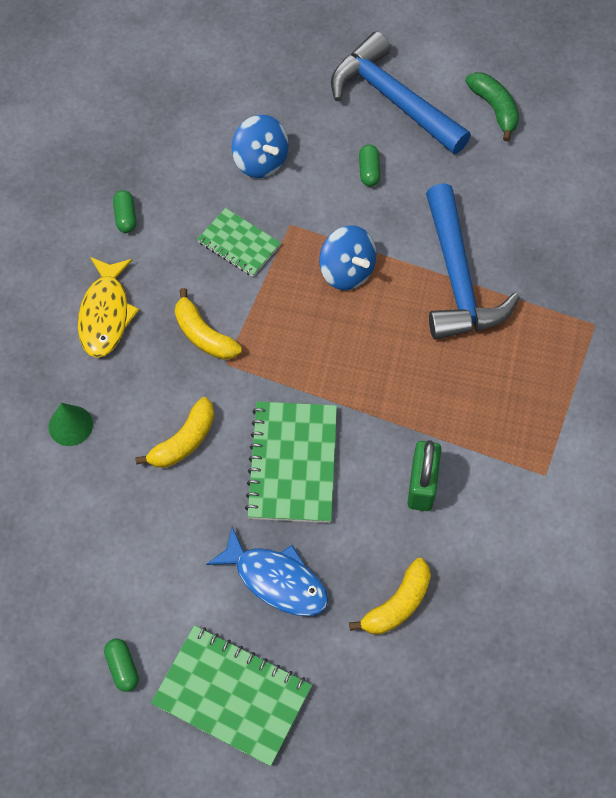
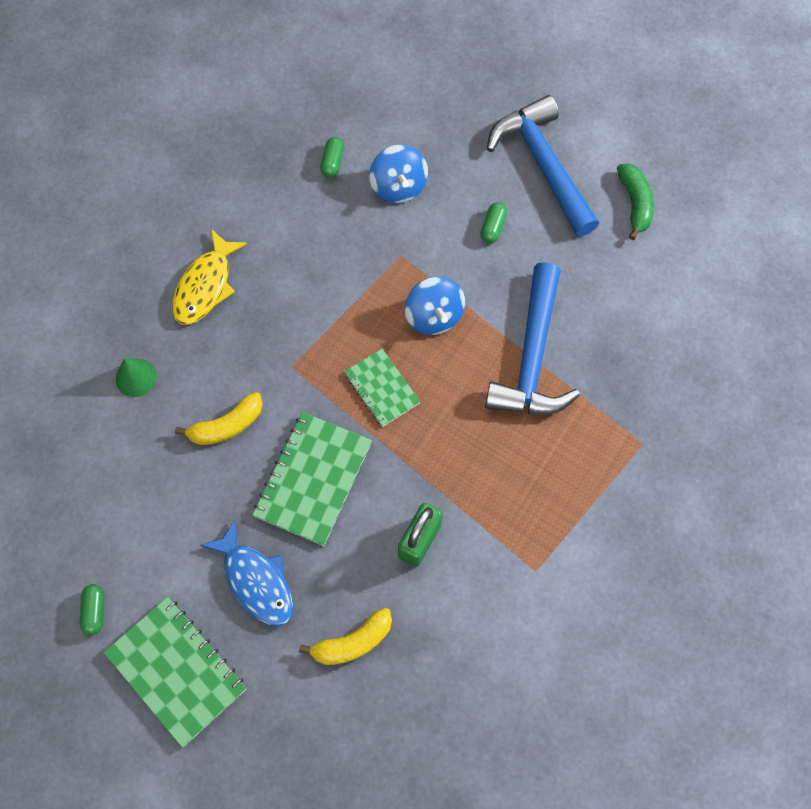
camera: 20 degrees right, 5 degrees up
(126, 217) = (258, 201): green capsule -> green capsule (332, 162)
(203, 335) = (283, 333): yellow banana -> none
(239, 244) = (347, 259): green notebook -> green notebook (381, 388)

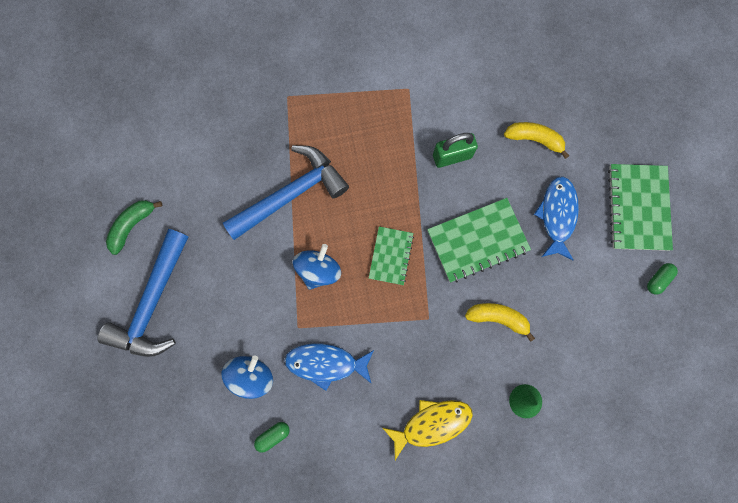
camera: 135 degrees left, 10 degrees up
(346, 250) = (326, 363): none -> blue fish
(493, 227) = (227, 292): green capsule -> none

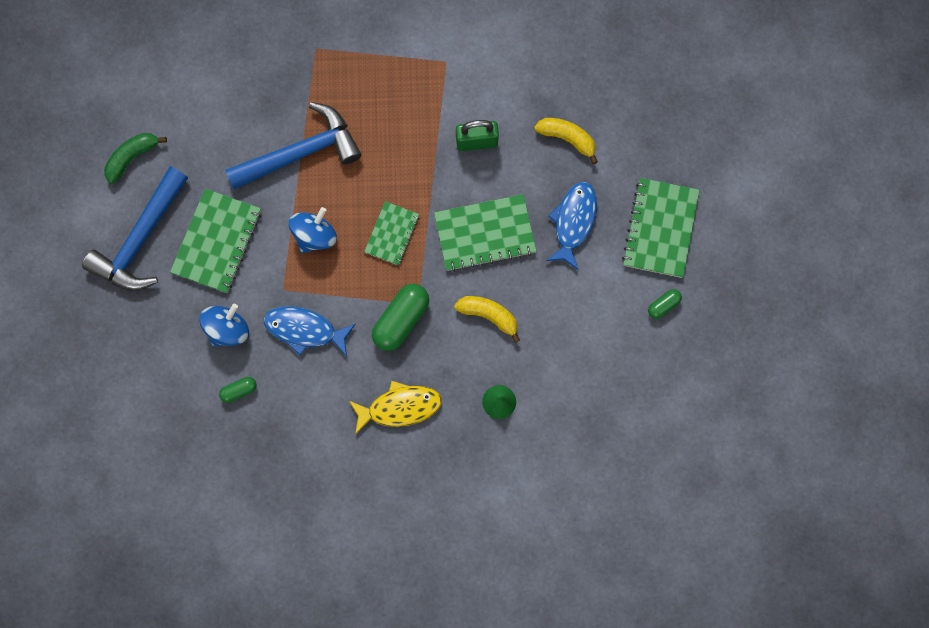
camera: 10 degrees right, 0 degrees up
(226, 292) = (217, 241): none -> green notebook
(416, 337) = (401, 320): none -> green capsule

